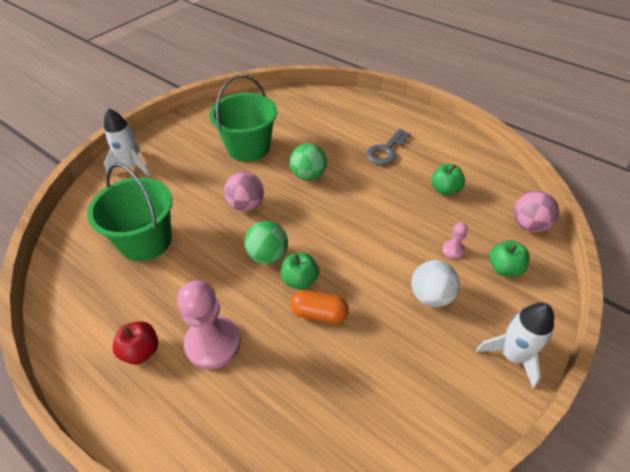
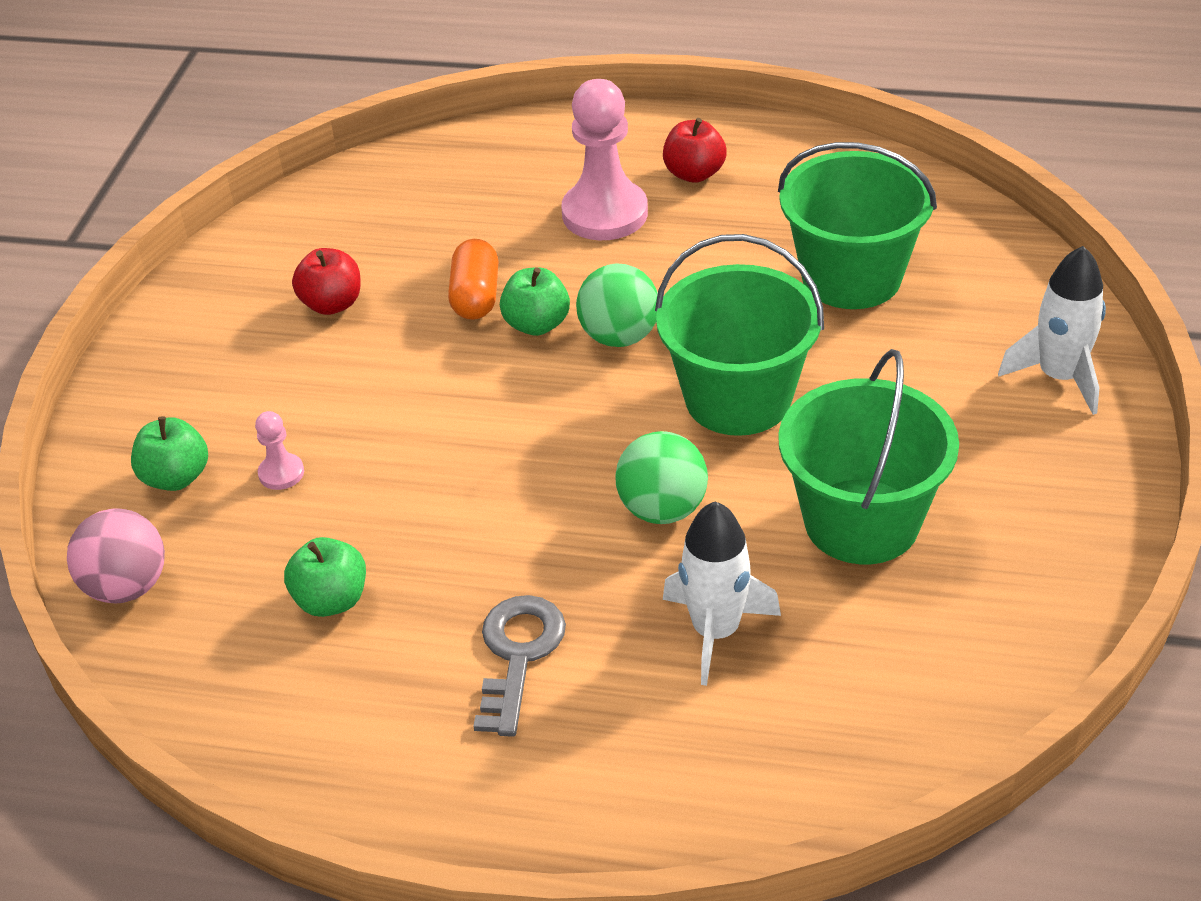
camera: 155 degrees right, 5 degrees down
(246, 205) = (738, 398): pink ball -> green bucket
(319, 313) = (476, 297): orange capsule -> orange capsule turned 75 degrees counterclockwise
(399, 347) = (332, 304): none -> red apple
(431, 296) = (303, 384): white ball -> none
(512, 355) = (156, 356): white rocket -> white rocket (715, 631)

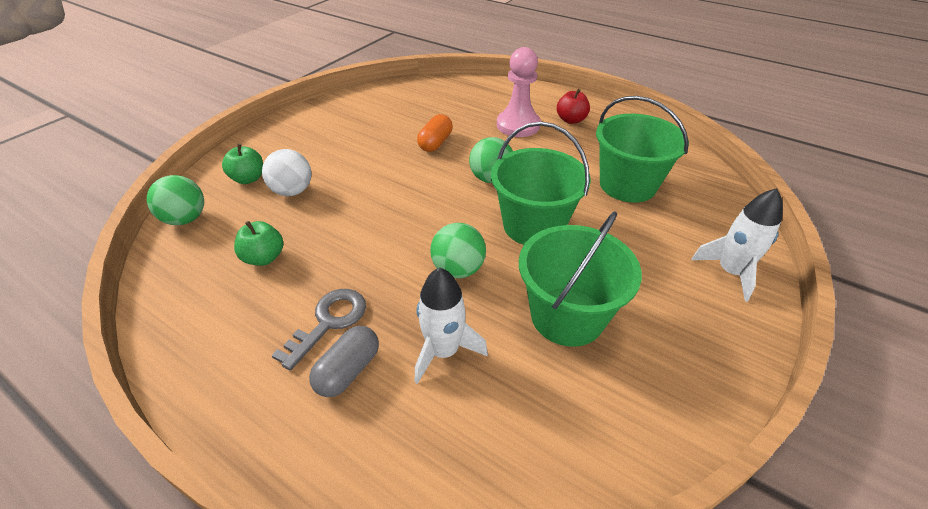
camera: 20 degrees right, 0 degrees up
(127, 587) = (185, 219): pink ball -> green ball
(281, 473) = (292, 191): pink pawn -> white ball
(332, 304) = (371, 129): red apple -> none
(536, 324) = (455, 162): green apple -> none
(598, 706) = (348, 370): none -> grey capsule

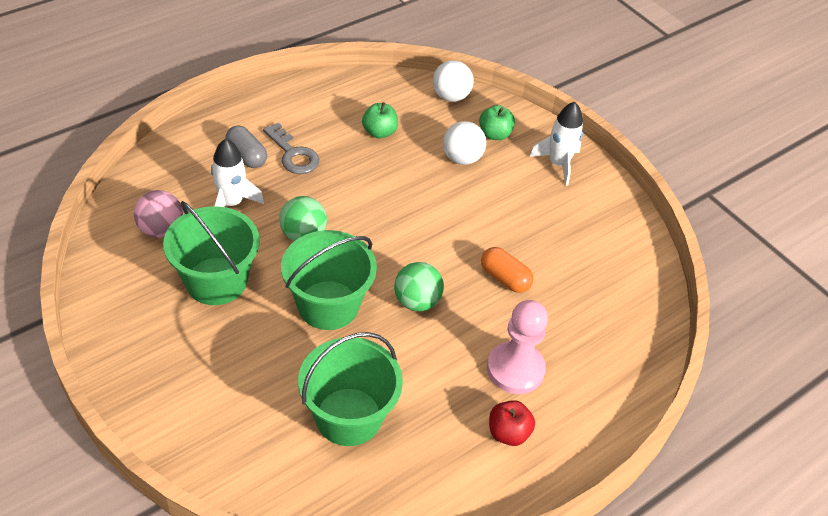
camera: 105 degrees right, 5 degrees up
(185, 219) = (450, 96): green ball -> white ball
(530, 409) = (161, 230): none -> pink ball
(730, 272) = (186, 423): white rocket -> white rocket (558, 164)

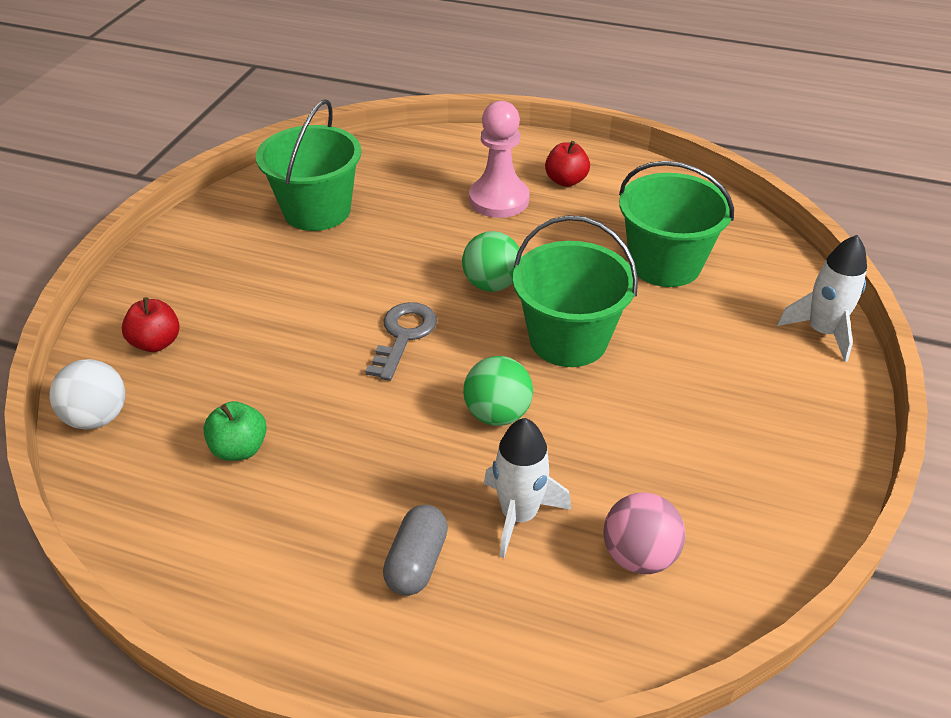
camera: 120 degrees left, 5 degrees down
(216, 281) = (644, 444): green bucket -> green bucket (317, 211)
(293, 154) = (366, 511): grey key -> grey key (403, 336)
(462, 158) = (230, 350): white ball -> none
(494, 134) = (156, 343): green apple -> red apple
(504, 278) = (397, 244): orange capsule -> none
(558, 164) = (175, 274): white rocket -> white rocket (822, 332)

